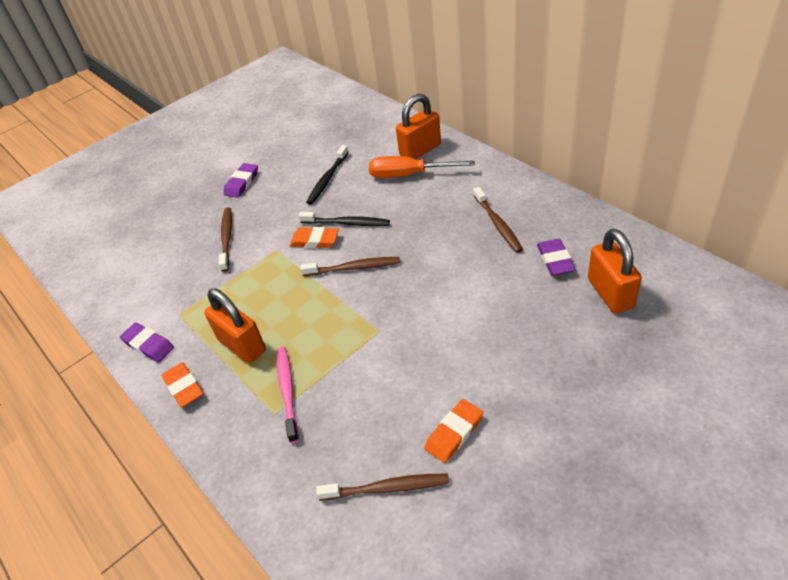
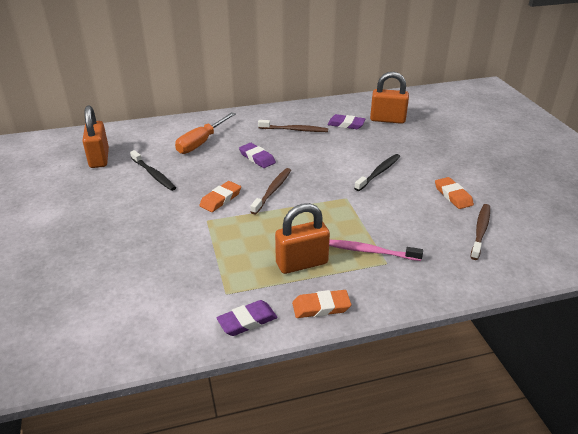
camera: 70 degrees left, 10 degrees down
(227, 238) = (157, 242): brown toothbrush -> none
(242, 183) = (89, 217): purple eraser -> purple eraser (257, 158)
(347, 223) = (219, 180): black toothbrush -> black toothbrush (379, 172)
(420, 150) = (180, 131): orange padlock -> orange padlock (99, 158)

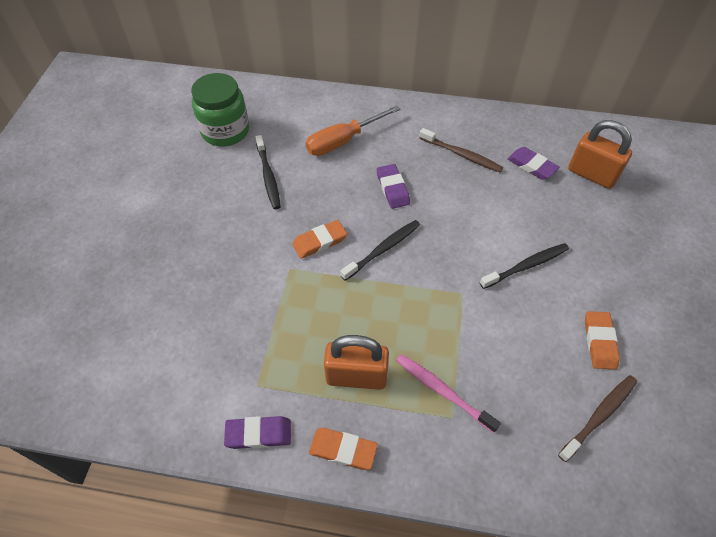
camera: 25 degrees right, 20 degrees up
(99, 158) = (225, 131): orange padlock -> green jar
(272, 190) = (383, 249): brown toothbrush -> black toothbrush

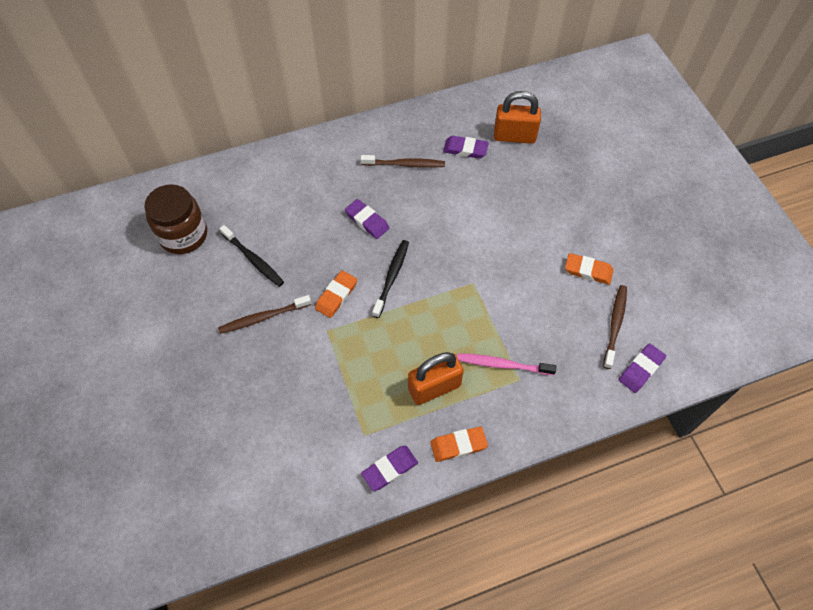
camera: 30 degrees left, 5 degrees up
(225, 131) = (183, 235): green jar -> brown jar
(242, 229) = (263, 317): none -> brown toothbrush
(343, 141) = (297, 197): orange screwdriver -> none
(526, 266) = (507, 237): black toothbrush -> none
(599, 342) = (588, 271): orange eraser -> orange eraser turned 45 degrees counterclockwise
(604, 483) = (641, 369): none -> purple eraser

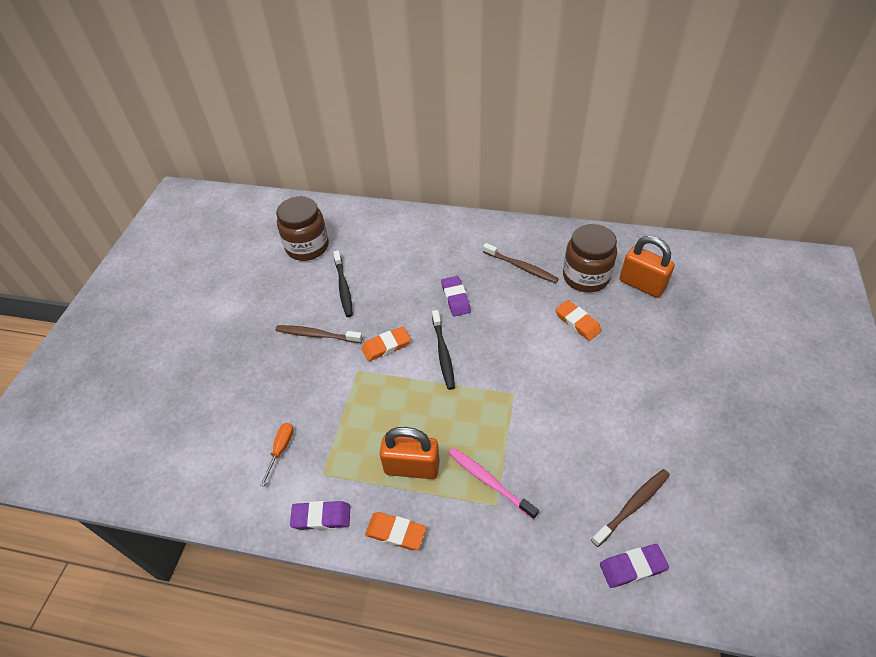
camera: 35 degrees right, 10 degrees down
(311, 435) = (281, 449): none -> orange screwdriver
(391, 277) = (443, 353): black toothbrush -> black toothbrush turned 120 degrees clockwise
(465, 149) = (586, 277): purple eraser -> brown jar
(588, 271) = (638, 438): orange eraser -> orange eraser (577, 322)

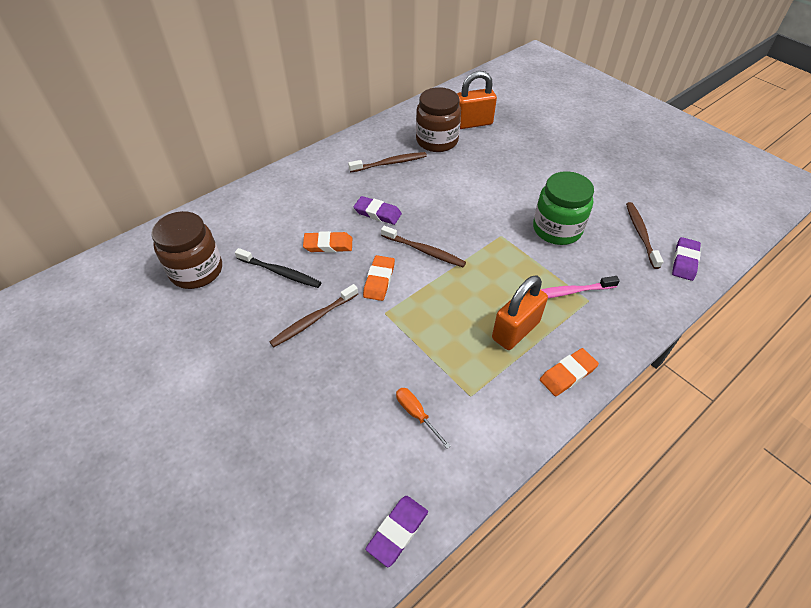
camera: 55 degrees left, 0 degrees up
(321, 517) = (514, 419): purple eraser -> purple eraser (397, 531)
(443, 353) = (424, 251): black toothbrush -> brown toothbrush
(564, 431) = (557, 229): none -> green jar
(577, 322) = (472, 168): orange eraser -> orange eraser (328, 245)

